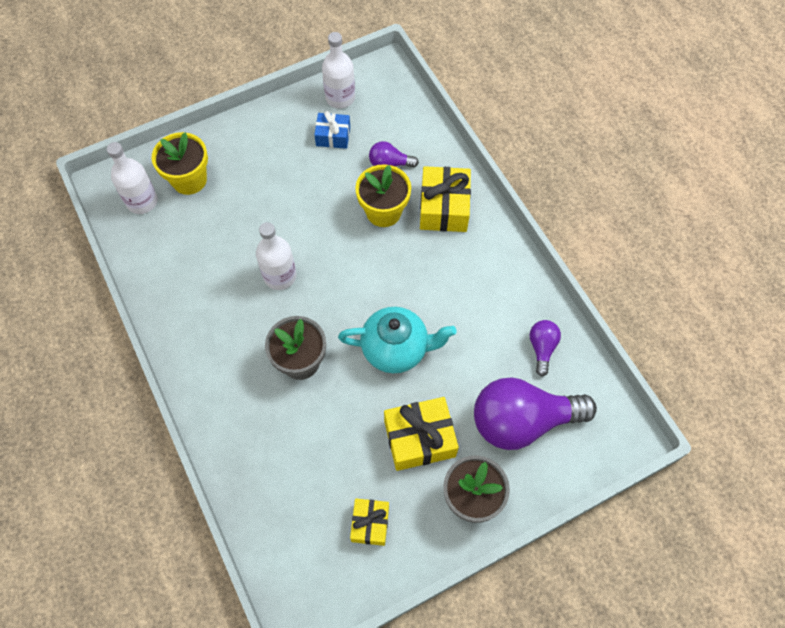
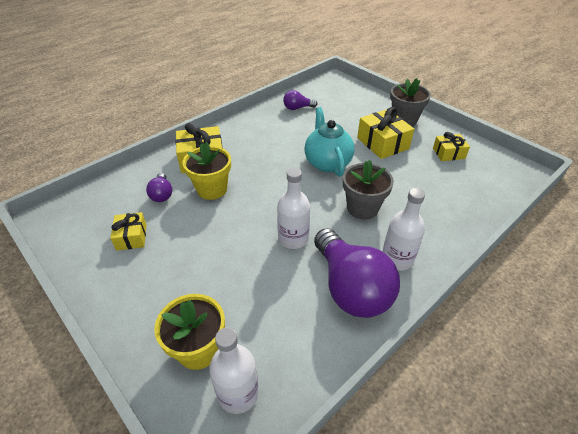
camera: 105 degrees left, 20 degrees down
(333, 136) = (131, 237): blue gift -> yellow gift
(340, 98) = (81, 242): white bottle -> white bottle (397, 259)
(522, 421) = (347, 109): purple light bulb -> purple light bulb (351, 288)

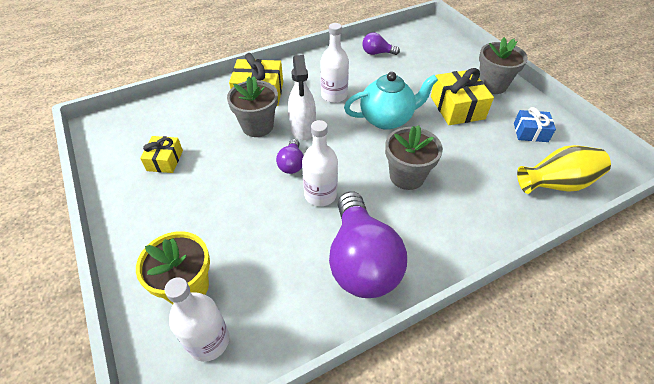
camera: 15 degrees right, 5 degrees up
(162, 194) = (208, 123): purple light bulb -> purple light bulb (292, 164)
(212, 189) = (257, 126): yellow flower pot -> grey flower pot
(255, 183) = (303, 128): none -> white spray bottle
(327, 163) = (387, 119): turquoise teapot -> turquoise teapot turned 75 degrees clockwise
(397, 259) = (423, 241): white bottle -> white bottle (334, 95)
(448, 153) = (530, 132): yellow gift -> blue gift
(483, 191) = (556, 183): none -> yellow vase

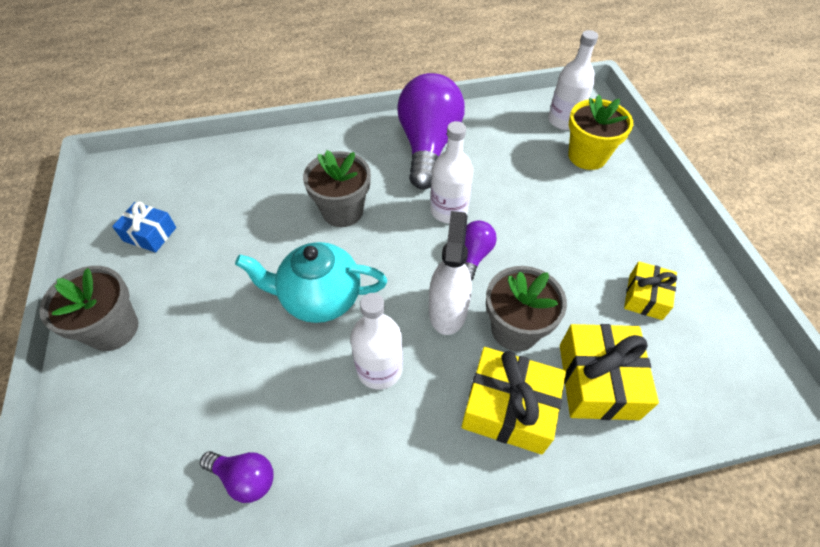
camera: 165 degrees left, 5 degrees up
(457, 107) = (206, 296): yellow gift -> yellow gift (598, 381)
(556, 183) = (191, 171): yellow vase -> none

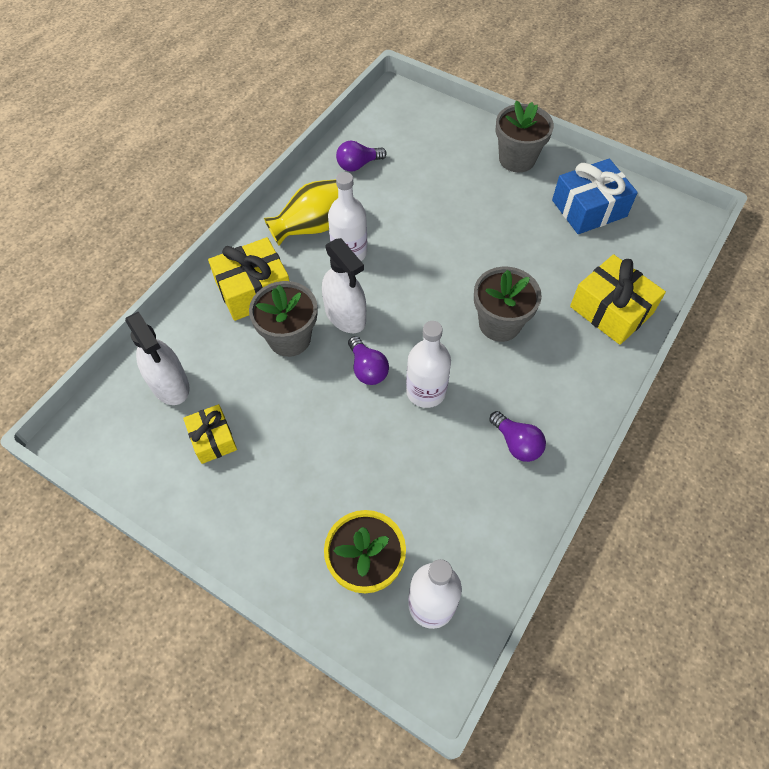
camera: 135 degrees right, 5 degrees up
(150, 234) = (589, 208): blue gift -> blue gift, size x1.64
(320, 298) = (432, 259): turquoise teapot -> none
(380, 434) = (313, 226): none -> yellow vase
(428, 146) = (516, 443): purple light bulb -> purple light bulb, size x0.46
(598, 381) = (209, 347): yellow gift -> yellow gift (611, 310)
(660, 374) = (169, 384): none -> white spray bottle

